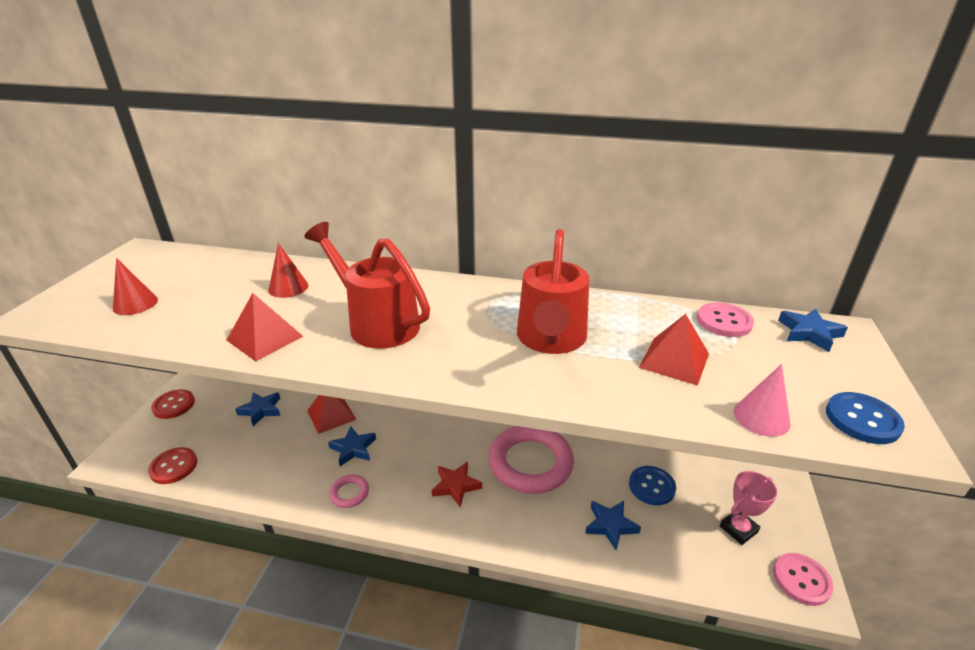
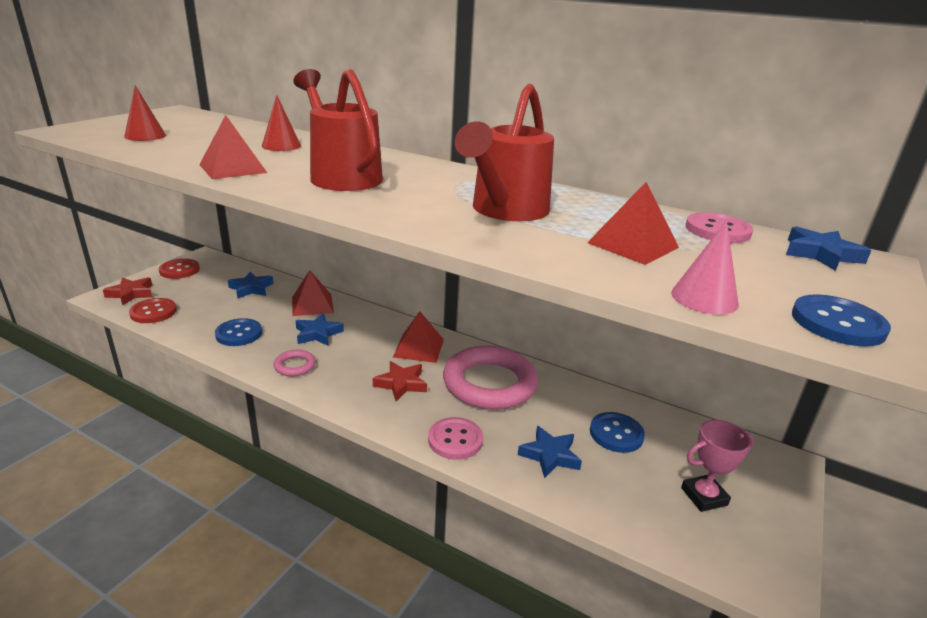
camera: 15 degrees right, 5 degrees down
(136, 449) = (131, 294): none -> red star
(276, 470) = (239, 334): none -> blue button
(453, 440) = (419, 348): none -> red pyramid
(801, 580) = (763, 564): pink button -> pink button (455, 440)

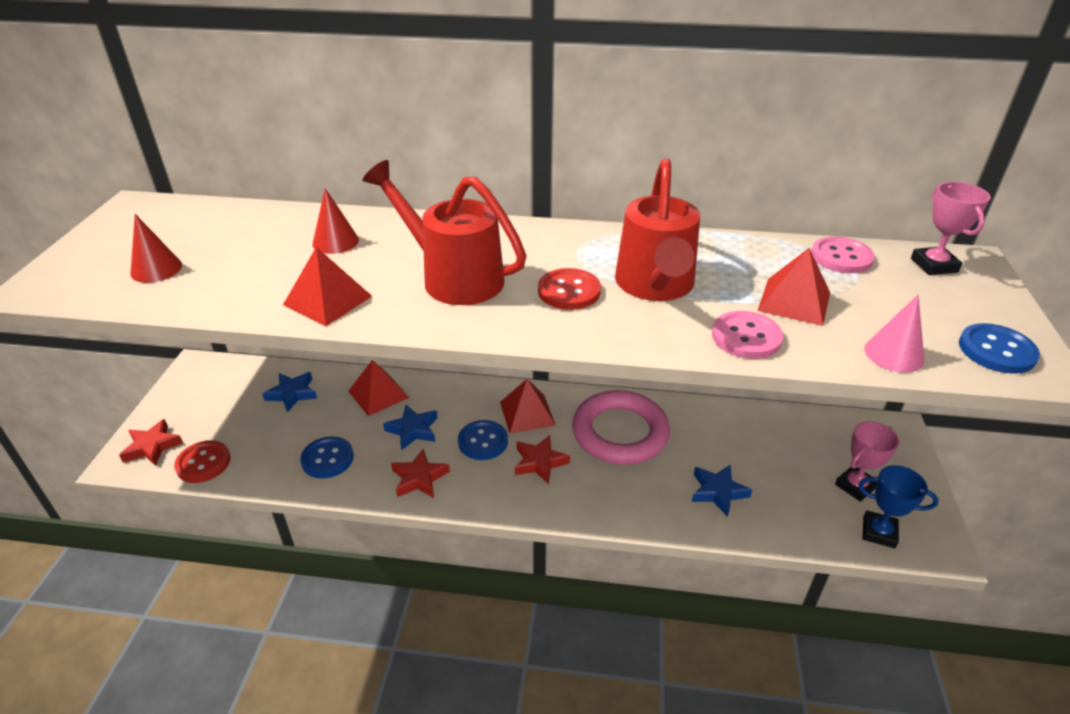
camera: 20 degrees left, 10 degrees up
(179, 270) = (183, 394): red button -> red button (569, 291)
(295, 366) = (419, 478): pink ring -> red star
(455, 440) = (630, 506): pink button -> pink button (746, 337)
(616, 434) = (757, 449): blue button -> blue button (483, 441)
(705, 546) = (879, 532): none -> blue trophy
(821, 254) = (934, 265): blue star -> pink trophy

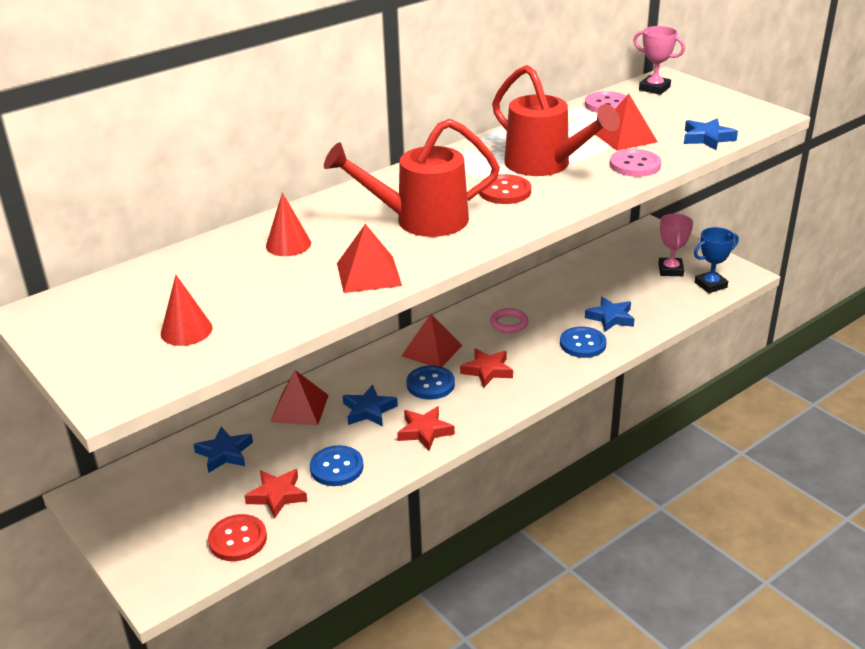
camera: 45 degrees left, 5 degrees down
(152, 446) = (166, 564): red star -> red star (277, 495)
(620, 432) = (509, 323): pink ring -> pink ring, size x0.44
(894, 354) = (707, 138): pink cone -> blue star
(996, 351) = (741, 115): blue button -> blue button (582, 344)

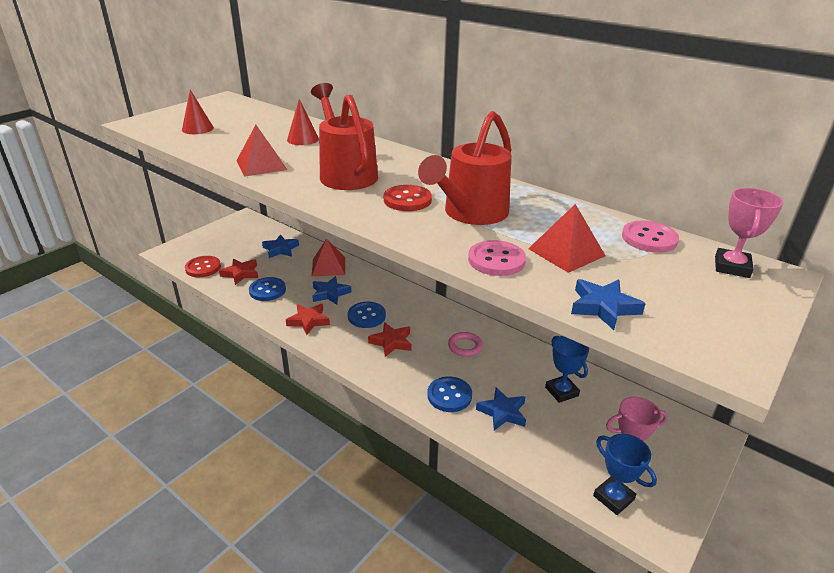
camera: 75 degrees right, 0 degrees up
(431, 350) = (411, 311): red pyramid -> none
(588, 282) = (561, 391): none -> blue trophy

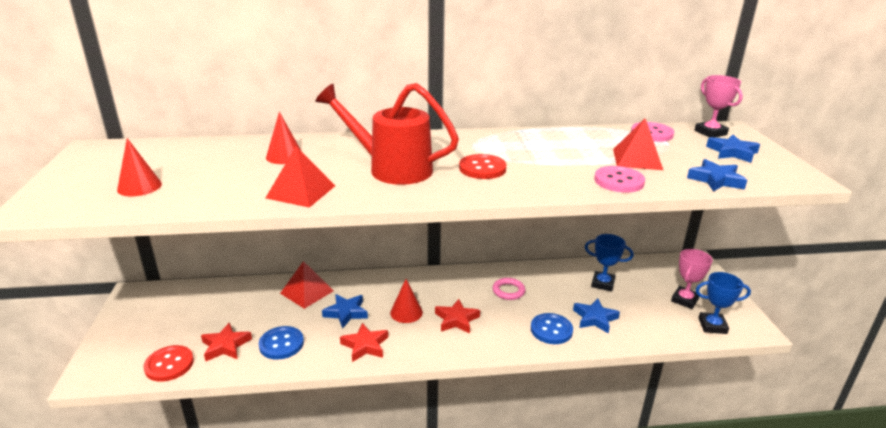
camera: 45 degrees left, 5 degrees down
(280, 249) = (231, 302): blue star -> blue star (732, 152)
(366, 316) = (406, 312): blue button -> red cone
(471, 214) = (540, 160): red watering can -> none

